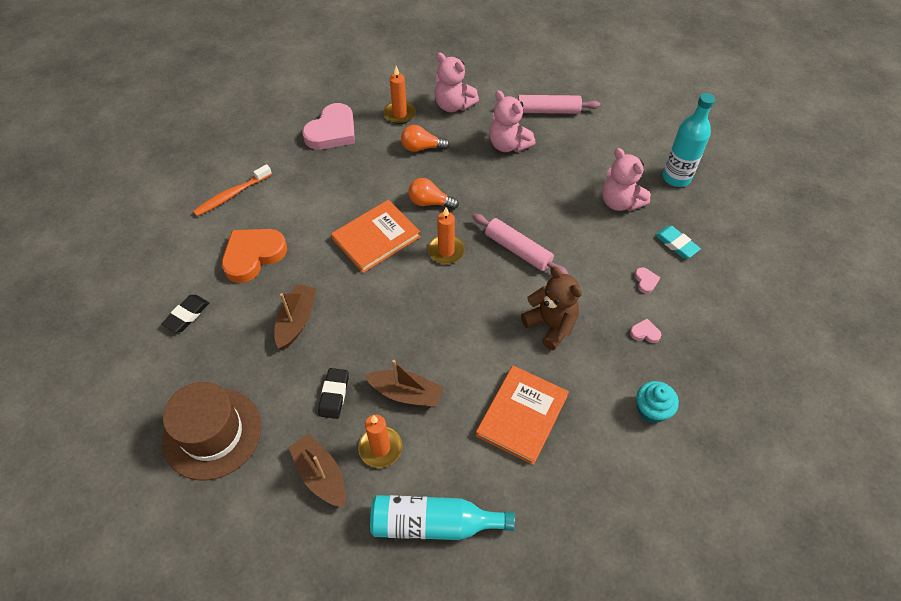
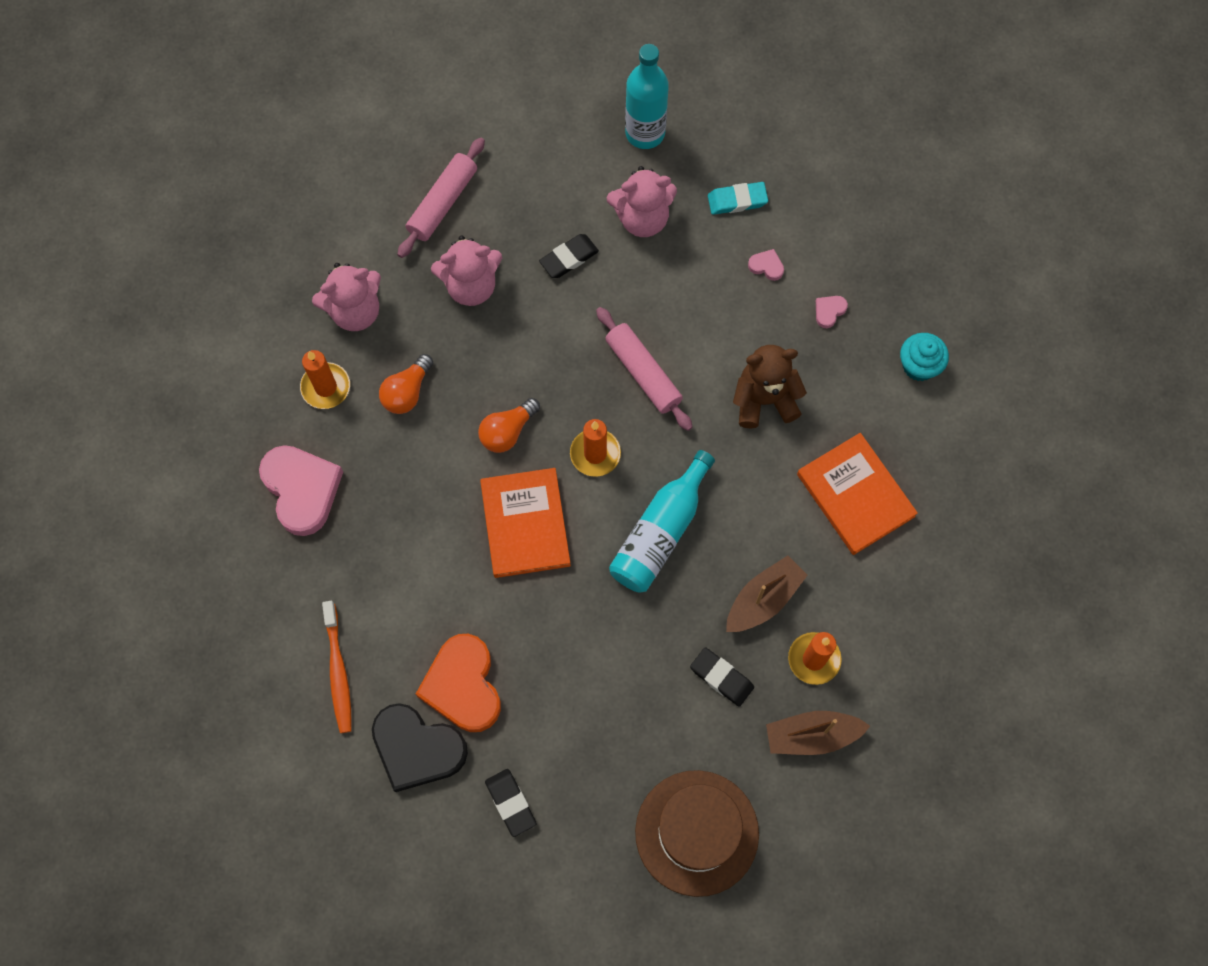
camera: 60 degrees left, 15 degrees up
(201, 252) = (417, 748): none -> black heart
(296, 321) = (596, 675): brown boat -> none
(434, 523) = (924, 647): turquoise bottle -> turquoise bottle (660, 532)
(518, 250) = (643, 373): pink rolling pin -> pink rolling pin turned 75 degrees clockwise
(563, 180) = (569, 258): none -> black eraser

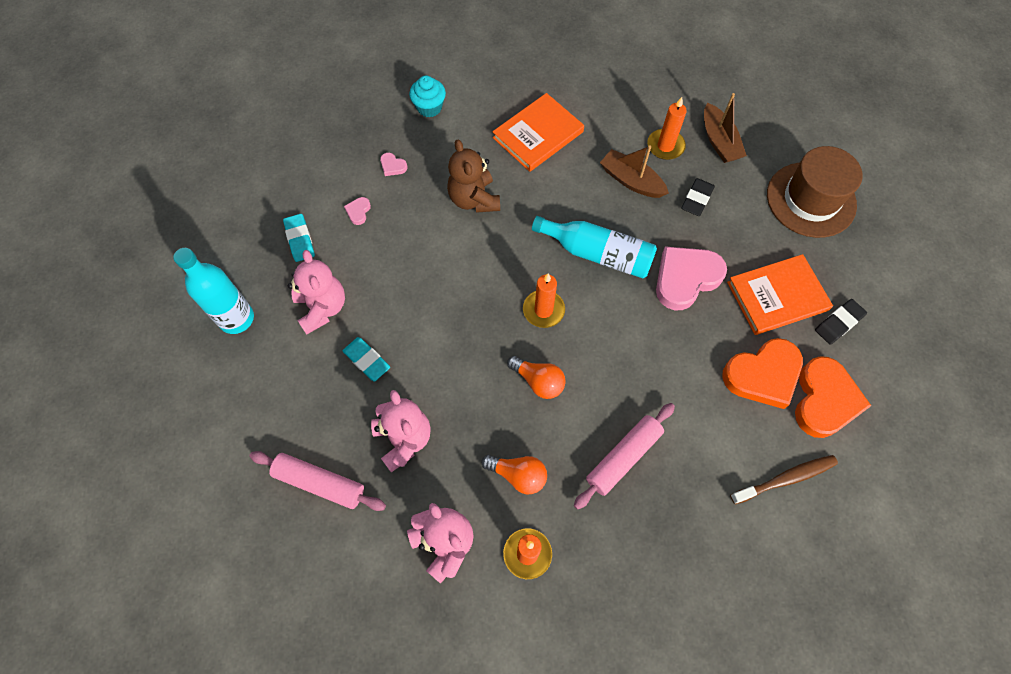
camera: 100 degrees left, 5 degrees down
(301, 490) = (633, 552): pink heart -> pink heart (686, 278)
(338, 671) = (785, 479): orange toothbrush -> brown toothbrush
(417, 748) = (824, 400): black heart -> orange heart
(525, 524) = (616, 352): orange book -> orange book (777, 296)
(569, 258) = (367, 360): black eraser -> turquoise eraser
(643, 373) = (466, 286): pink rolling pin -> pink rolling pin (623, 457)

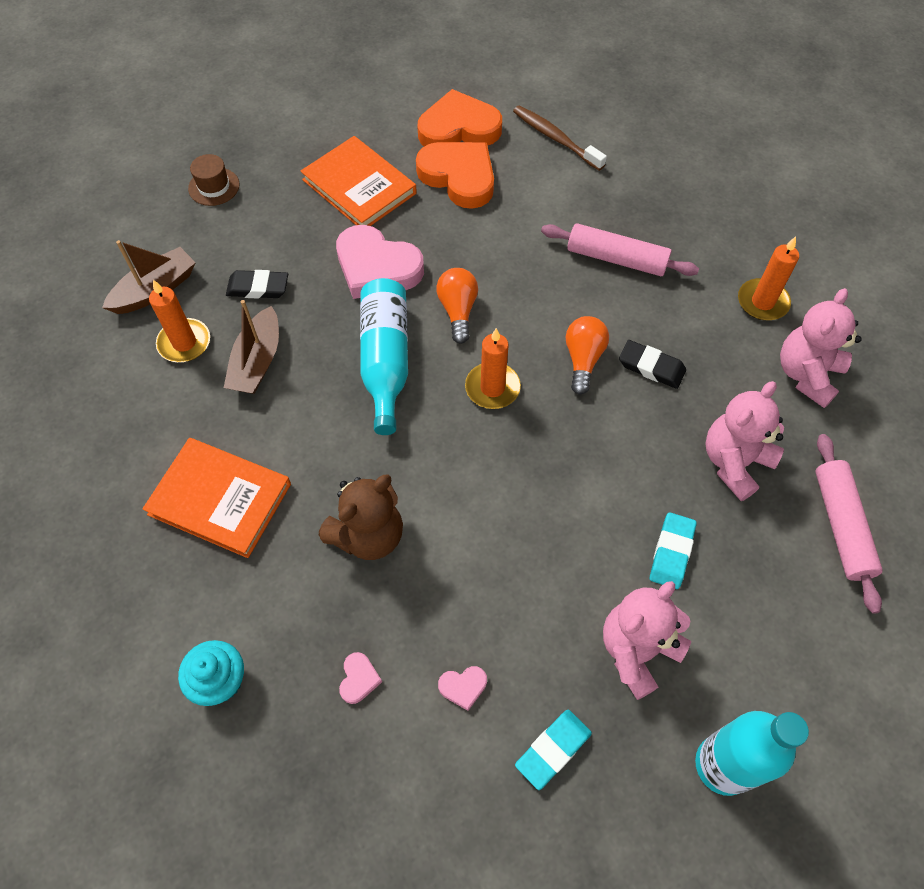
camera: 115 degrees left, 5 degrees down
(518, 475) = (695, 338): orange light bulb -> orange light bulb (458, 310)
(811, 200) = (214, 187): brown hat -> brown hat, size x0.47
(838, 323) = (366, 135): black eraser -> black eraser (651, 367)

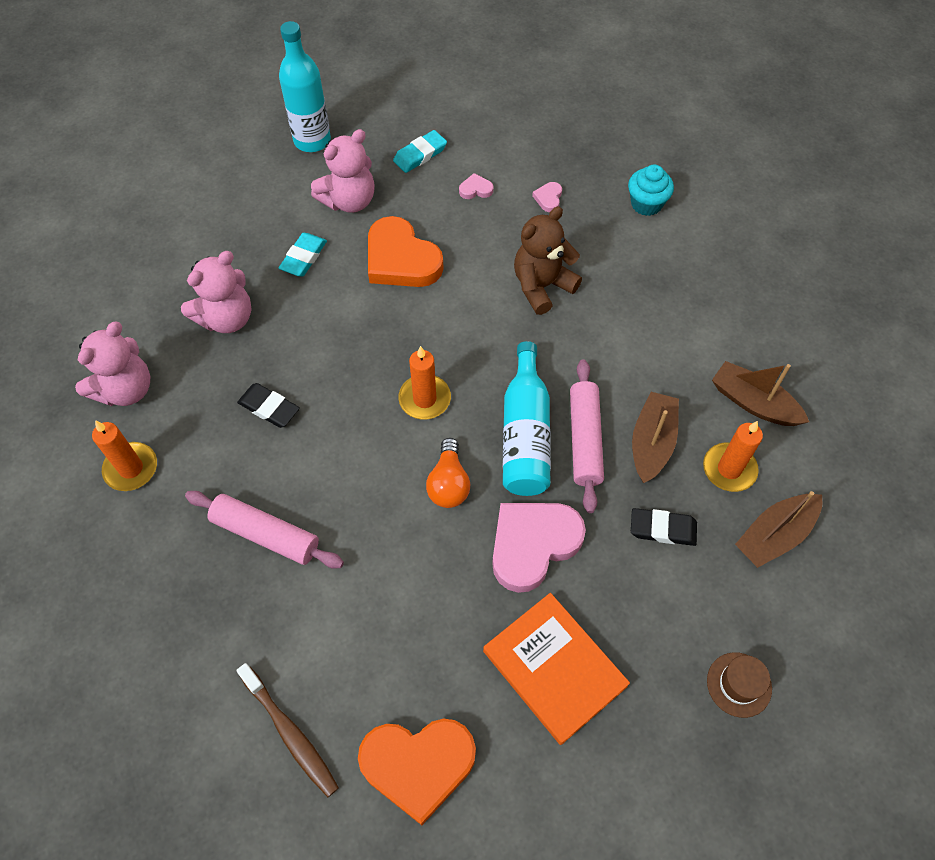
camera: 175 degrees left, 0 degrees up
(142, 410) = (754, 403): none -> brown boat
(220, 499) = (667, 321): orange book -> none
(377, 267) = (533, 545): pink heart -> pink heart turned 75 degrees counterclockwise
(459, 177) = (427, 674): orange heart -> orange heart (401, 259)
(583, 359) = (332, 420): orange light bulb -> none
(841, 526) = (163, 266): pink rolling pin -> pink rolling pin (585, 439)

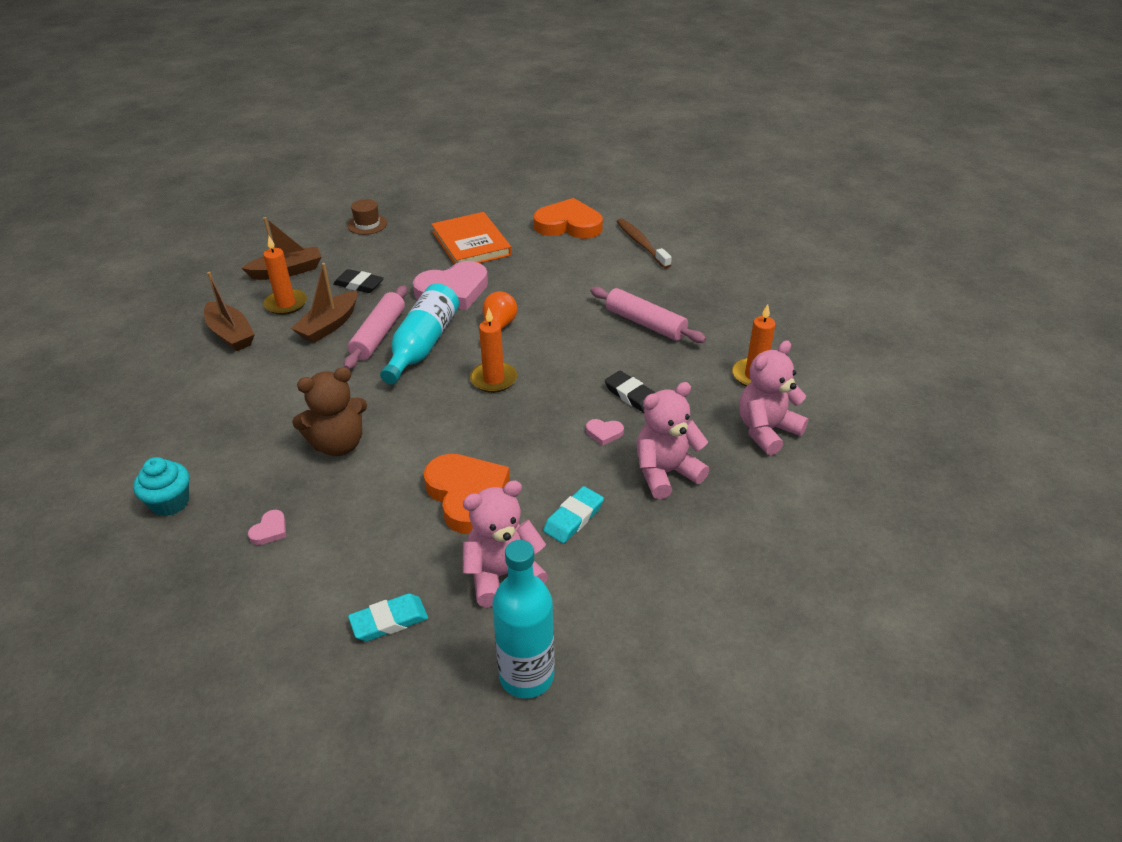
camera: 165 degrees left, 20 degrees down
(475, 189) = (345, 558): pink heart -> pink heart (604, 433)

